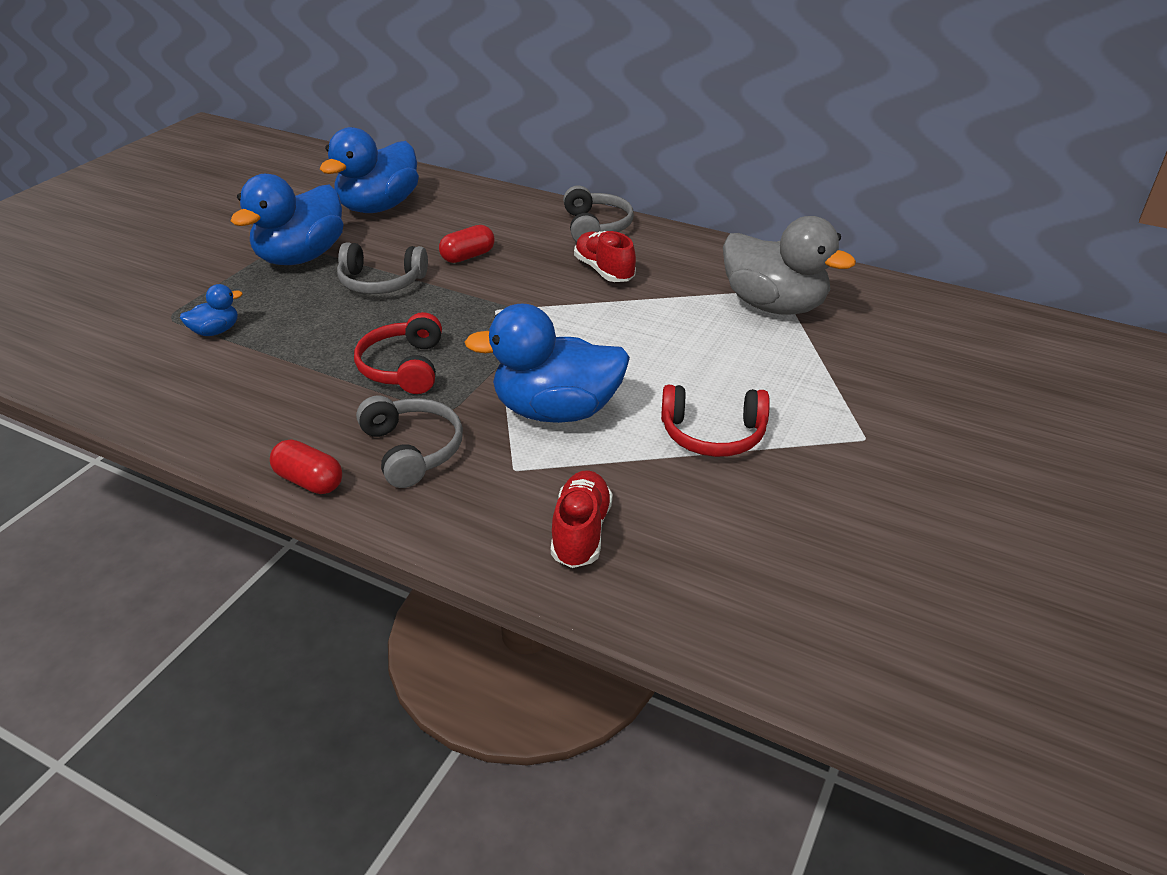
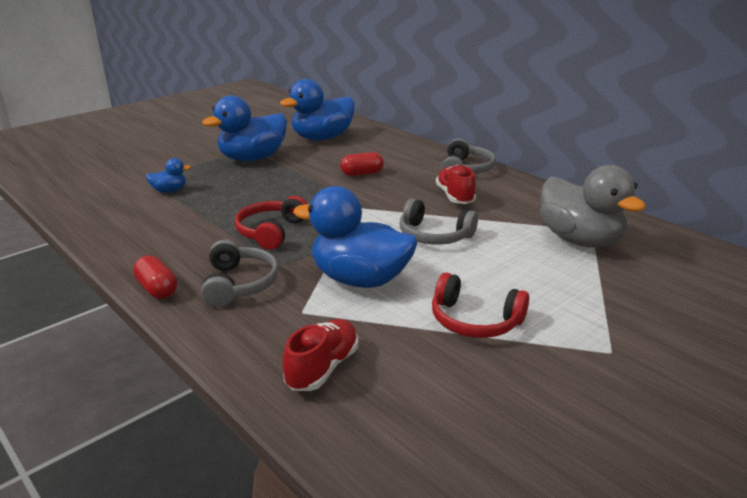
camera: 20 degrees right, 10 degrees down
(381, 282) = (293, 180): grey headphones -> grey headphones (434, 235)

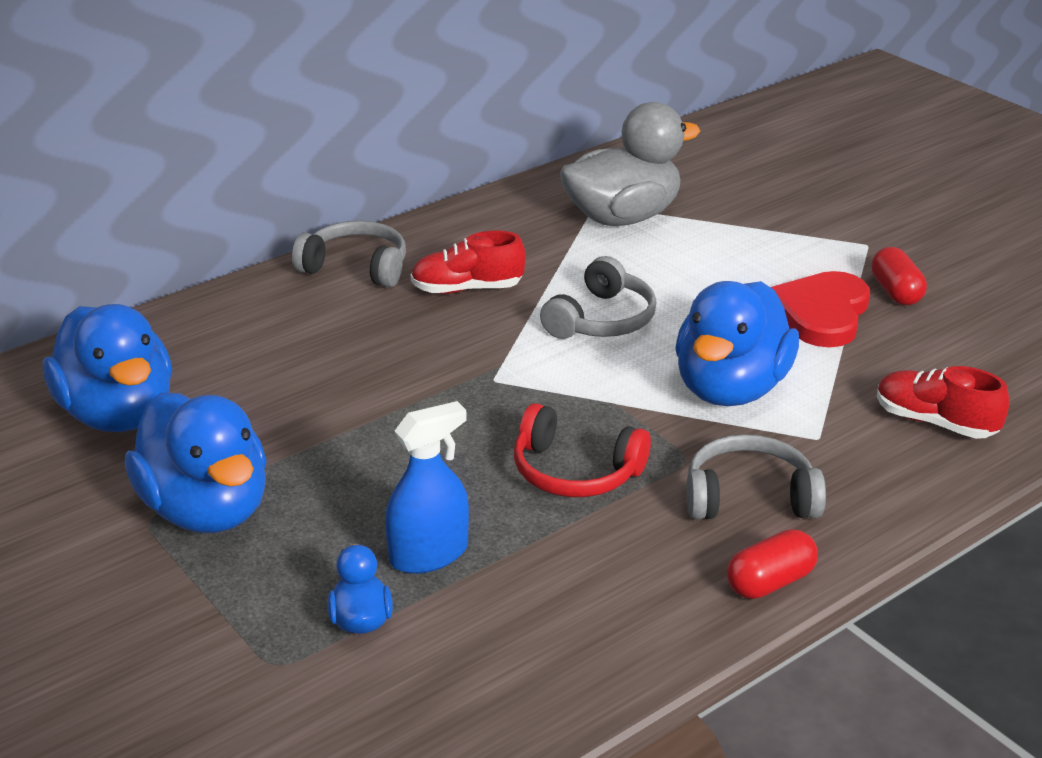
camera: 85 degrees left, 5 degrees up
(210, 201) = (429, 554): none -> blue spray bottle
(362, 174) = (343, 371): red capsule -> red capsule (895, 292)
(474, 320) = (821, 313): red headphones -> red heart

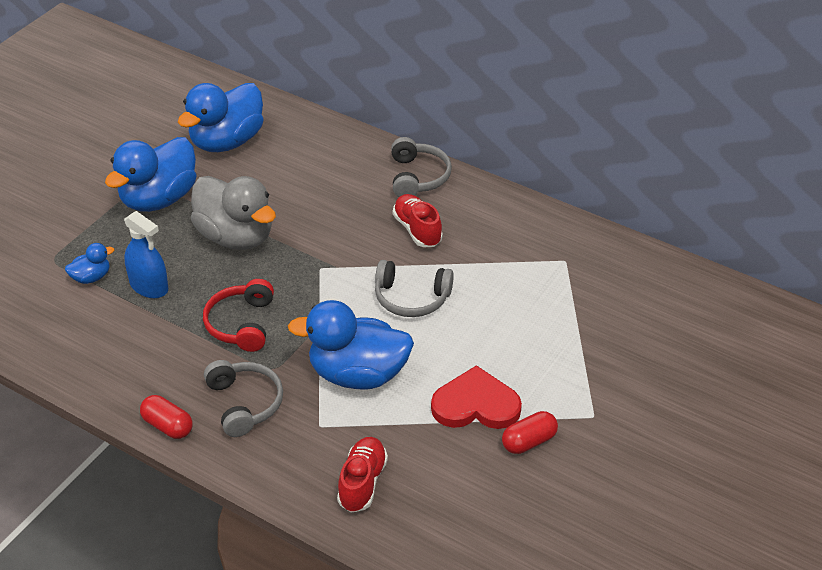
camera: 70 degrees right, 10 degrees up
(623, 217) = (555, 278): grey duck -> grey duck (236, 236)

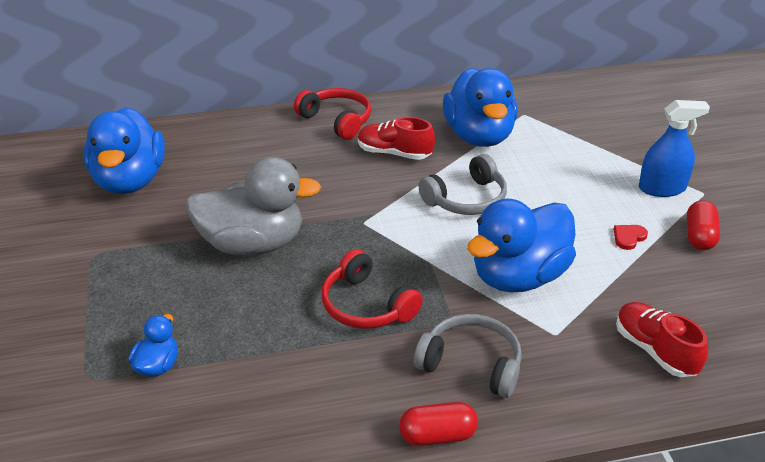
camera: 45 degrees left, 5 degrees down
(149, 286) = (231, 334): blue spray bottle -> blue spray bottle (662, 188)
(159, 199) = (129, 259): blue duck -> blue duck (479, 136)
(418, 177) = (337, 120): grey headphones -> red headphones
(476, 404) = (628, 237): red heart -> red heart, size x0.42

